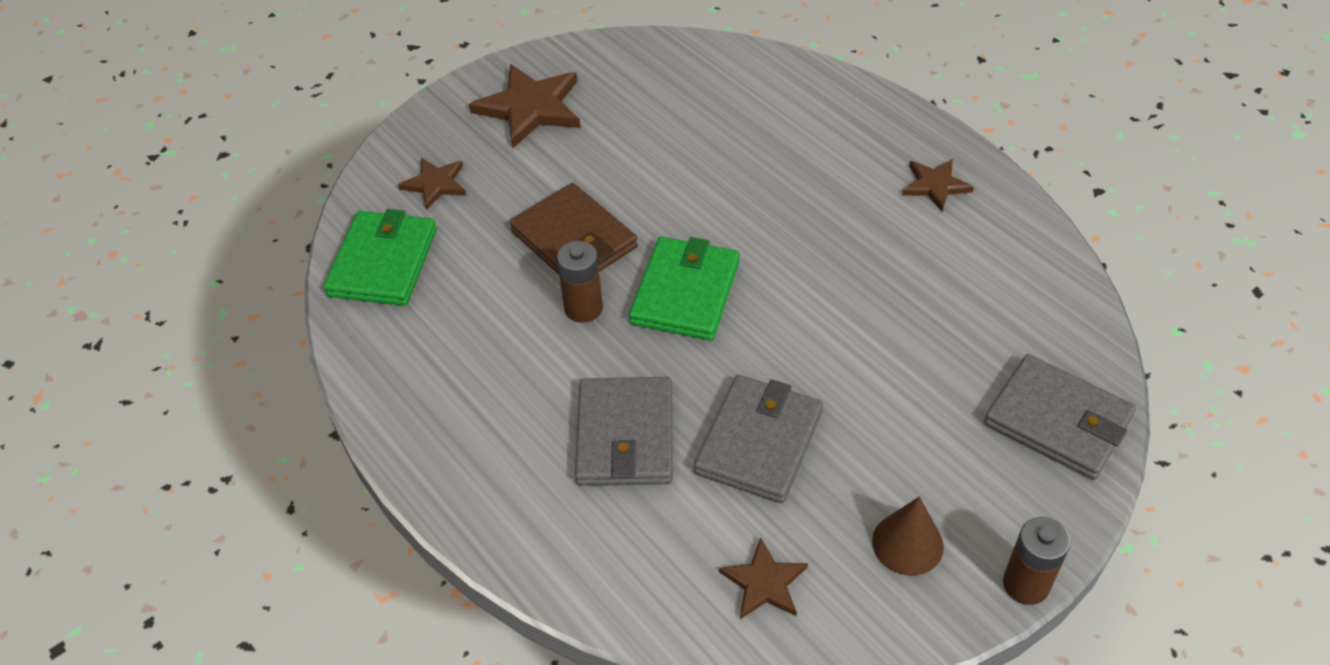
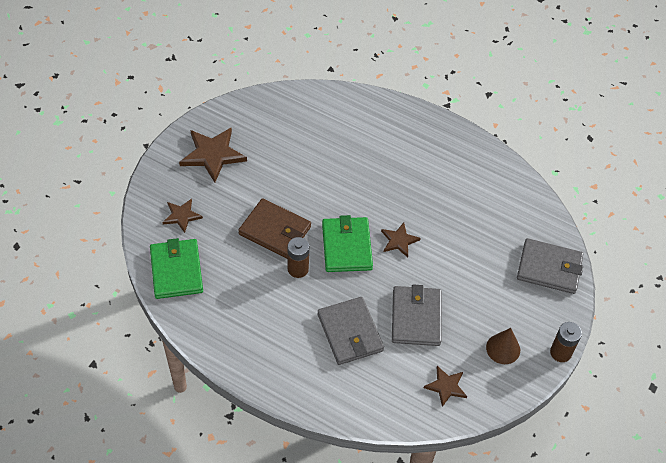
camera: 25 degrees left, 5 degrees up
(935, 185) = (449, 152): brown star -> brown star (399, 240)

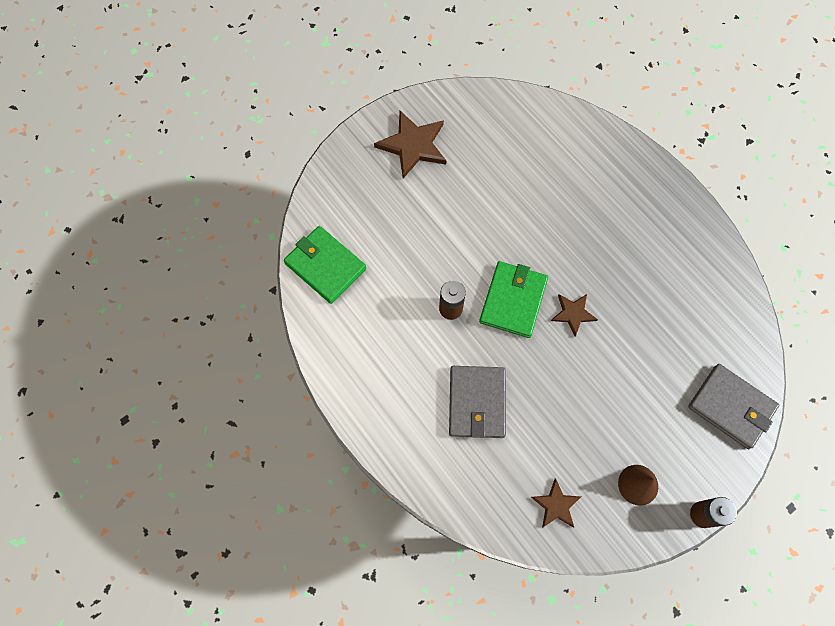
camera: 25 degrees right, 15 degrees up
(176, 270) = (325, 266): green wallet -> green wallet turned 60 degrees counterclockwise
(182, 216) = (354, 205): brown star -> none
(275, 231) = (444, 255): brown wallet -> none
(416, 317) = (555, 411): grey wallet -> none

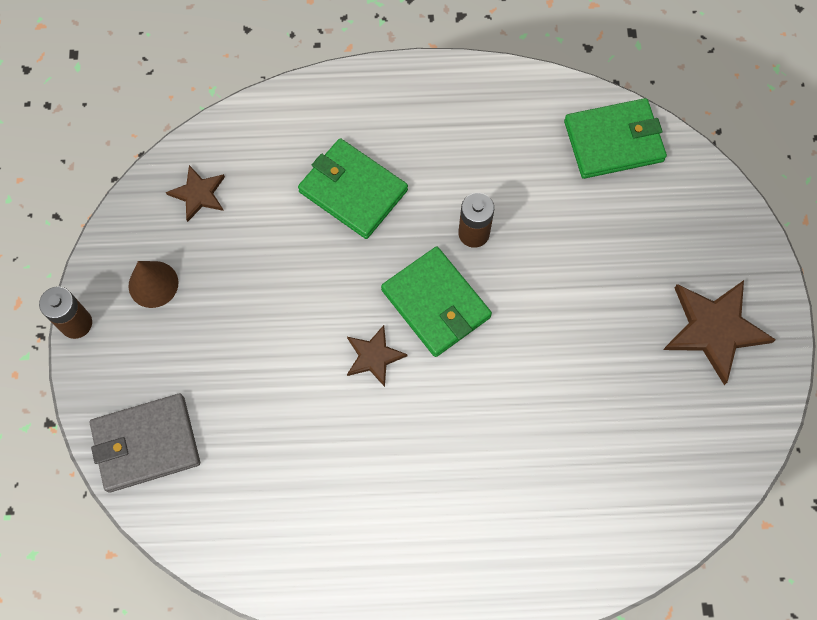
camera: 125 degrees right, 0 degrees up
(477, 403) = (353, 191): grey wallet -> green wallet

